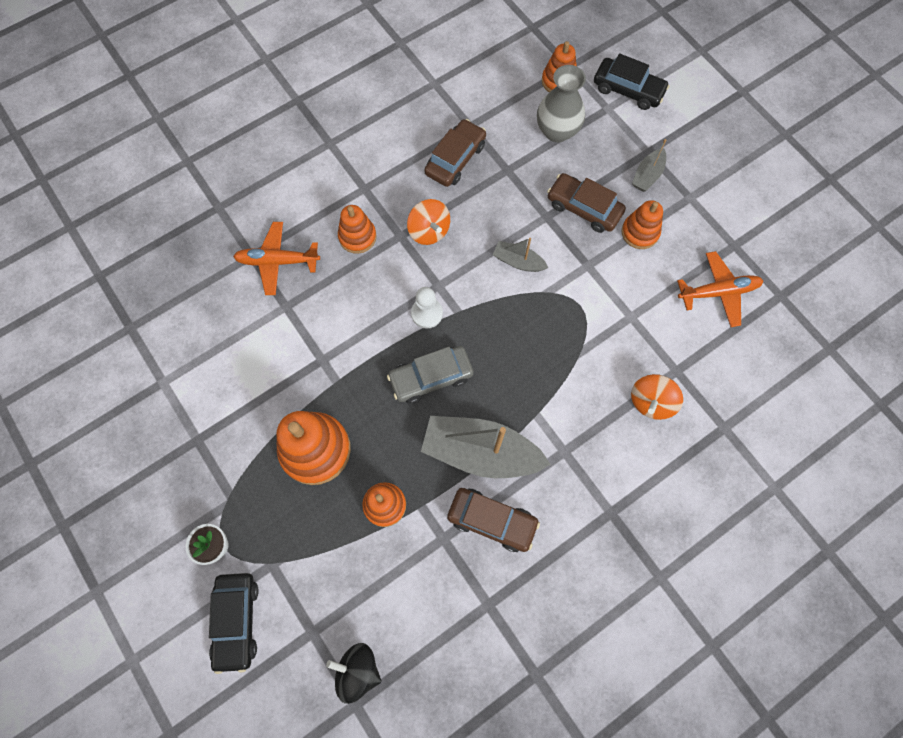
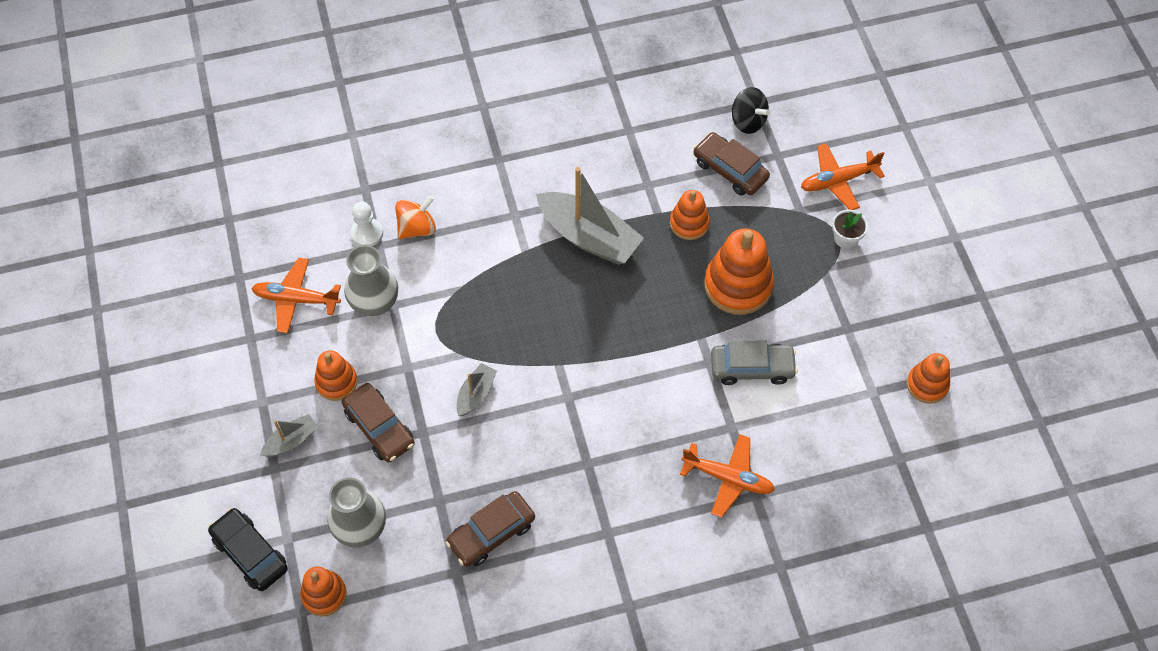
camera: 160 degrees left, 10 degrees down
(236, 621) = (838, 181): black car -> orange plane
(357, 237) = (634, 477): orange stacking toy -> orange stacking toy (927, 385)
(427, 313) = (590, 372): white pawn -> white pawn (367, 233)
(429, 231) = (555, 458): orange spinning top -> none
(431, 377) = (609, 312): grey car -> grey car (752, 368)
(492, 521) = (601, 184): brown car -> brown car (730, 170)
(518, 261) = (476, 394): grey boat -> grey boat turned 105 degrees counterclockwise
(648, 313) = (374, 303): none -> grey vase

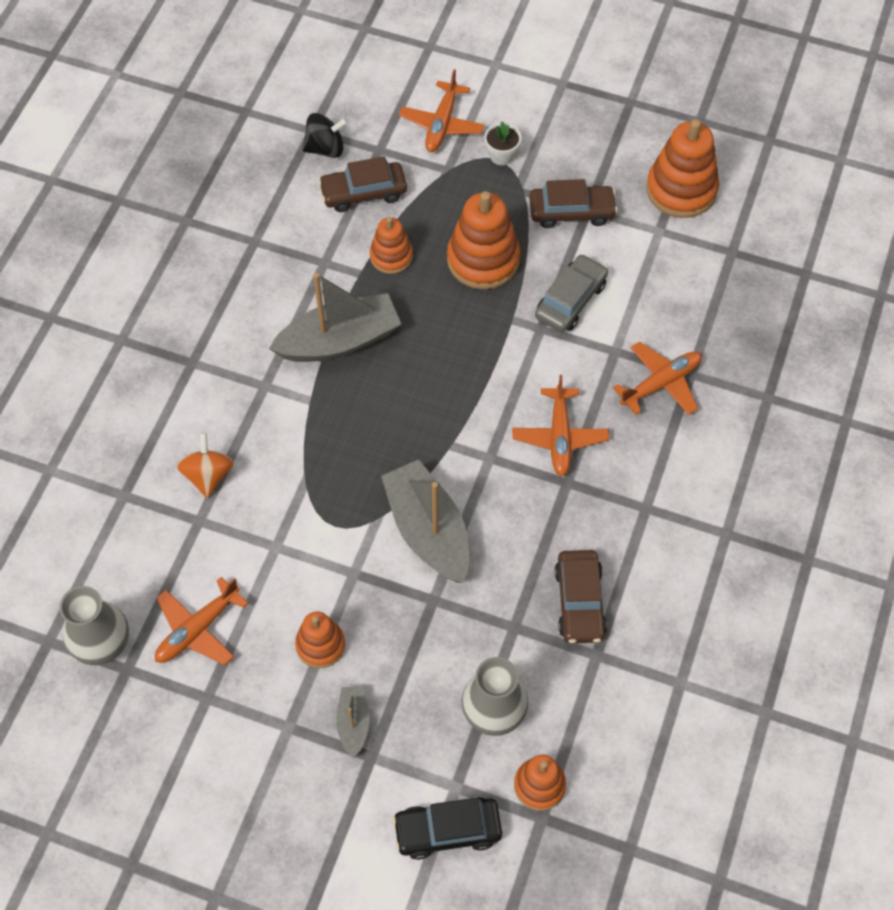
camera: 55 degrees left, 0 degrees up
(367, 233) = (176, 522): white pawn -> none
(374, 303) = (260, 561): grey vase -> grey vase (102, 644)
(379, 427) = (399, 635): brown car -> brown car (571, 212)
(476, 394) = (428, 531): grey boat -> grey boat, size x2.03
(622, 434) = (560, 437): none -> orange plane
(927, 385) = (681, 190): orange stacking toy -> orange stacking toy, size x1.69

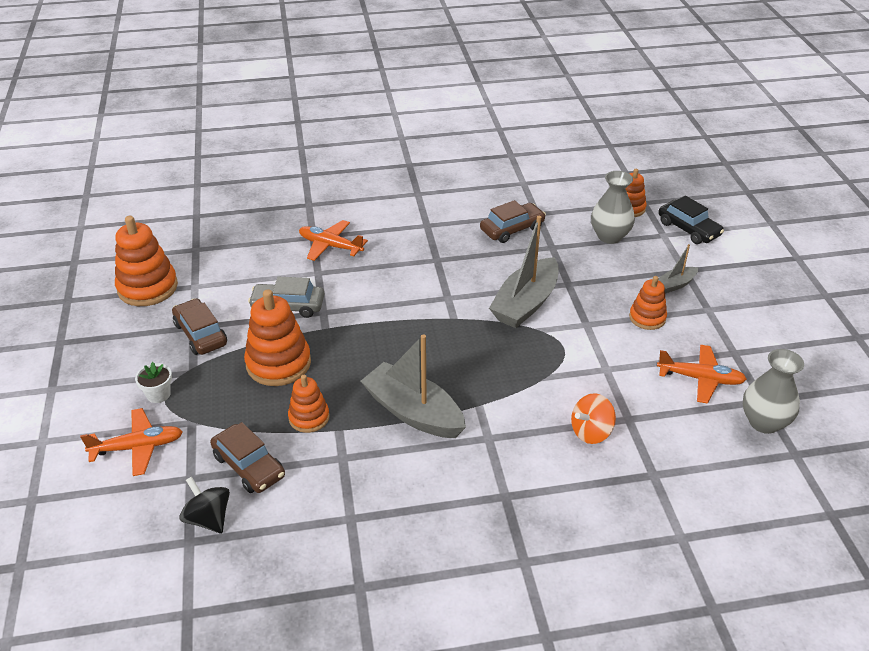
camera: 120 degrees left, 20 degrees down
(560, 437) = (406, 273): orange plane -> none

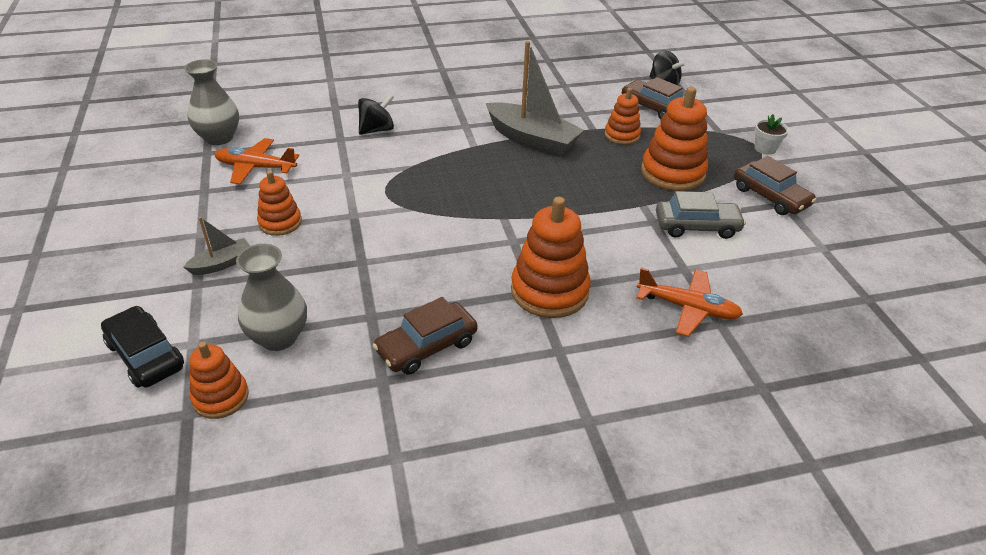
camera: 175 degrees right, 0 degrees up
(138, 447) = (748, 116): orange plane -> none
(147, 287) = (876, 244): orange stacking toy -> orange stacking toy (549, 291)
(525, 303) = (420, 235): grey boat -> none
(591, 432) = (377, 130): orange spinning top -> black spinning top

